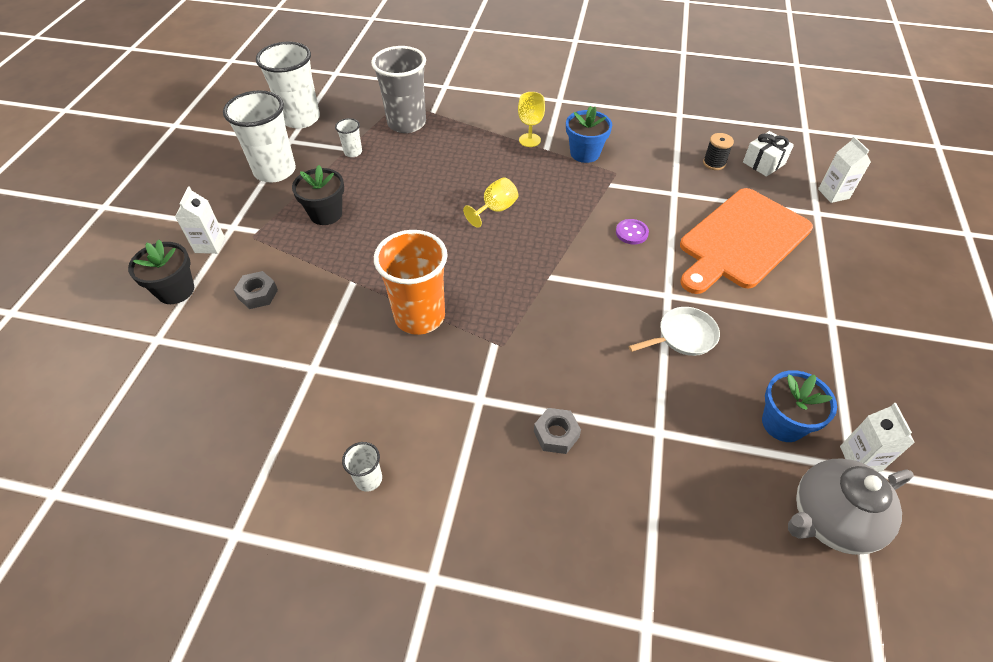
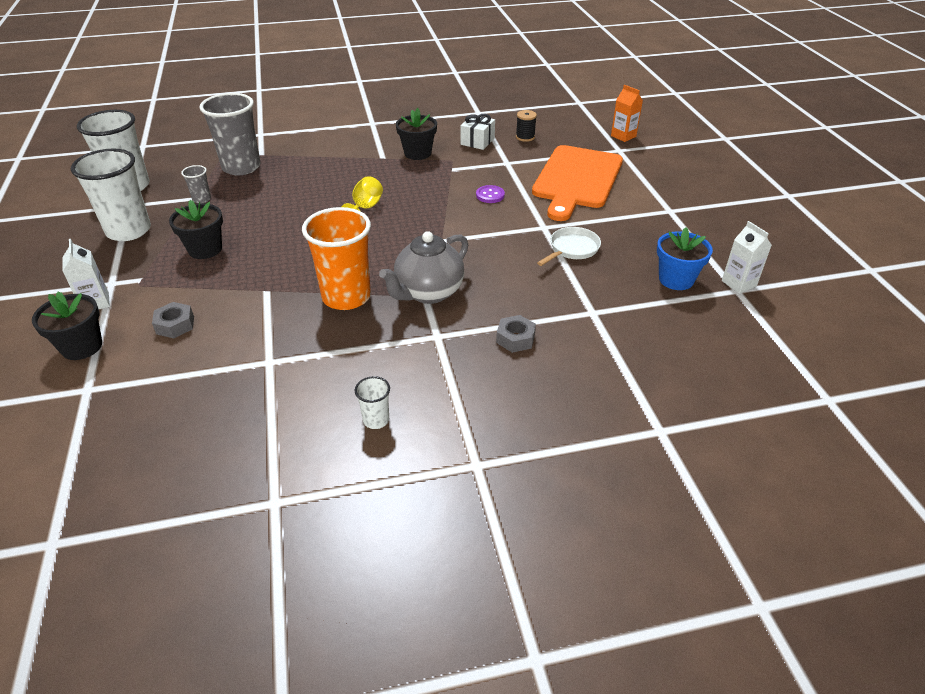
camera: 25 degrees left, 10 degrees down
(353, 152) = (202, 199): white cup -> grey cup
(529, 140) = (364, 155): yellow goblet -> none
(585, 153) = (417, 153): blue flower pot -> black flower pot
(763, 163) = (562, 129): white gift -> white gift (477, 141)
(830, 519) = (742, 324): grey teapot -> grey teapot (428, 293)
(833, 194) = (623, 136): white carton -> orange carton

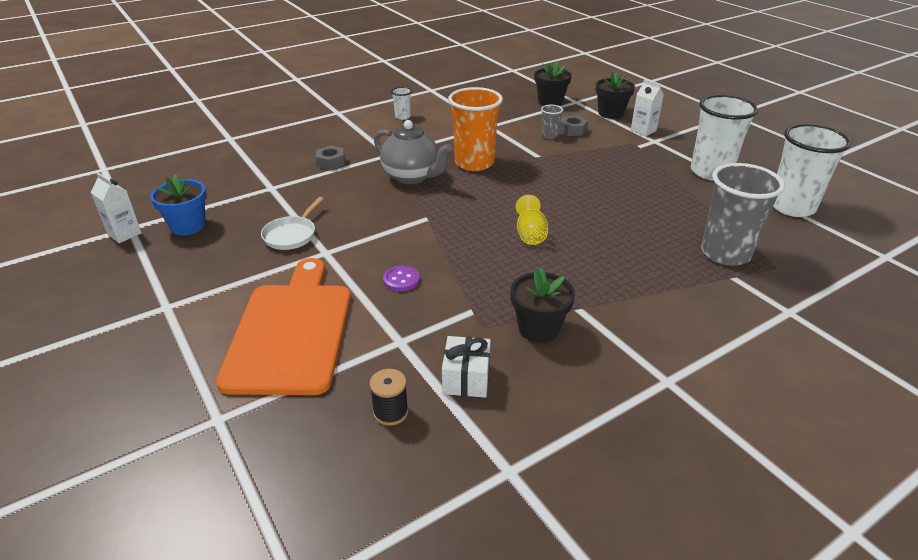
camera: 160 degrees right, 5 degrees down
(202, 199) = (701, 209): grey cup -> grey cup (549, 136)
(205, 249) = (625, 171): black flower pot -> black flower pot (550, 102)
(428, 293) = (412, 176): grey teapot -> grey teapot turned 105 degrees clockwise
(623, 136) = (203, 466): orange carton -> none

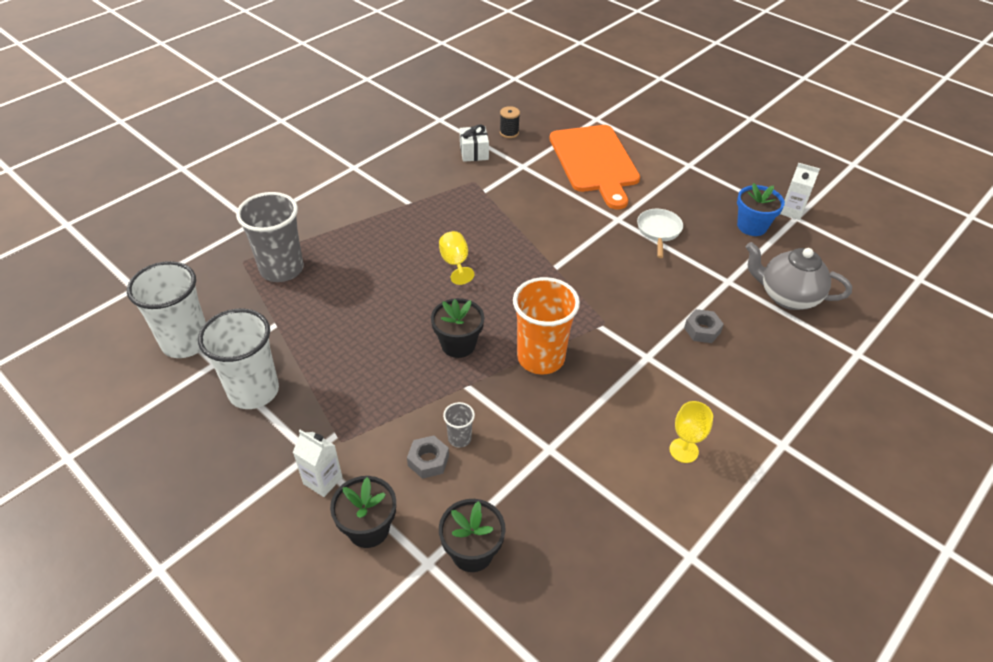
camera: 165 degrees right, 10 degrees up
(401, 280) = (545, 205): purple button -> none
(402, 117) = (683, 450): white cup -> yellow goblet
(412, 176) = (599, 322): grey teapot -> grey teapot (787, 296)
(538, 328) = (435, 185): black flower pot -> black flower pot (458, 344)

